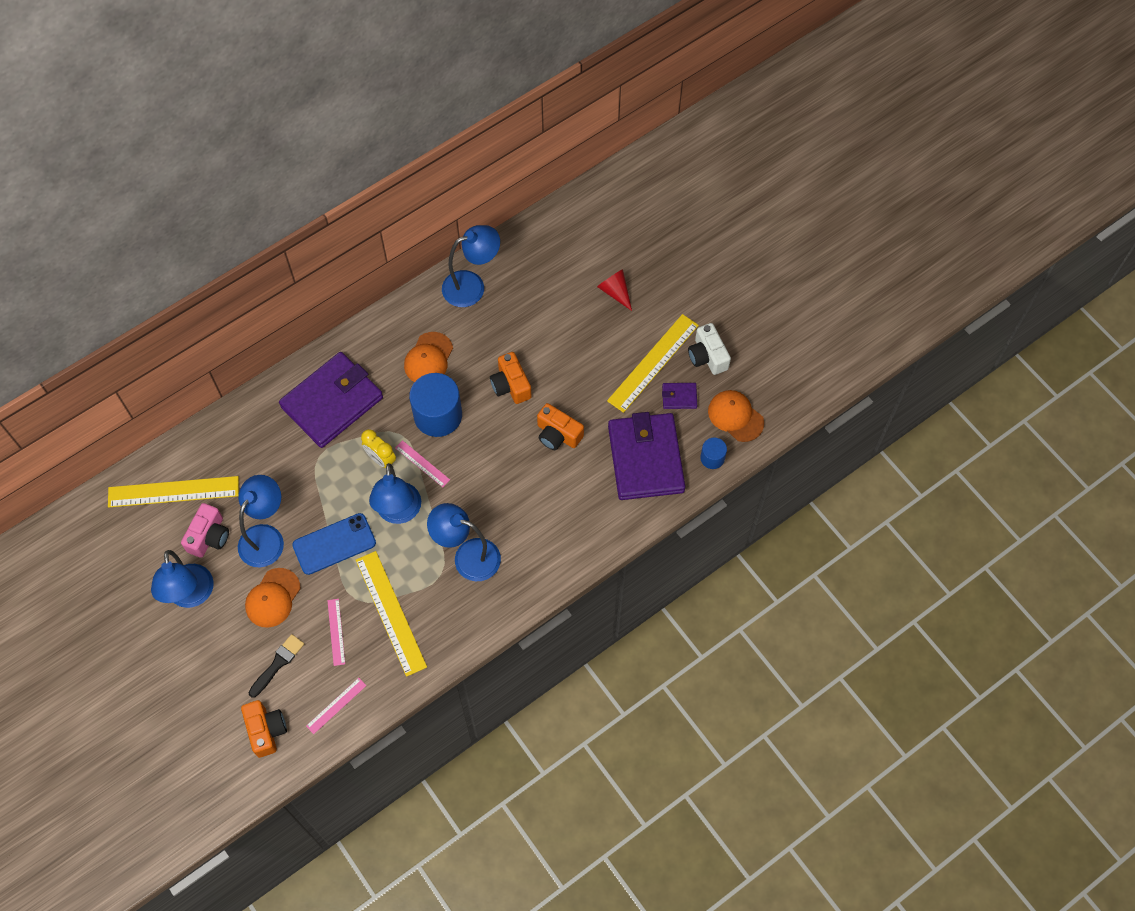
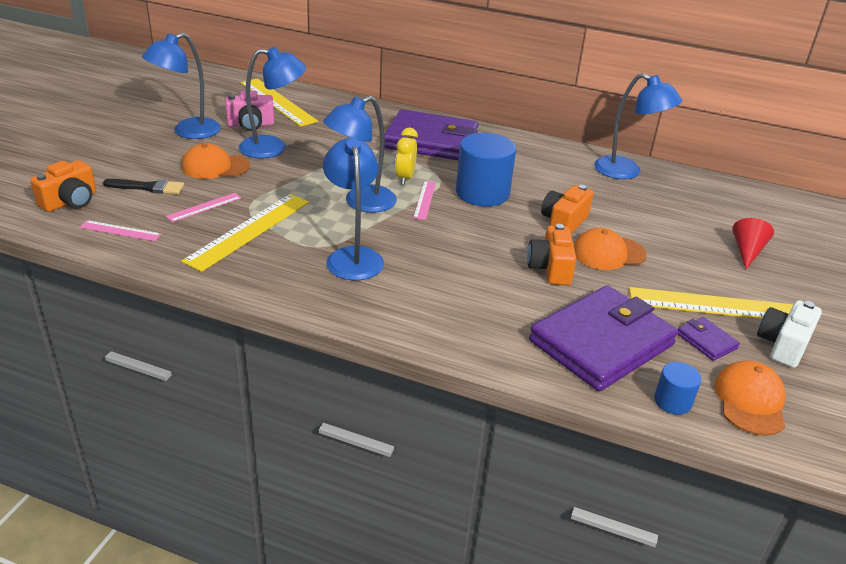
camera: 55 degrees right, 30 degrees down
(334, 544) = (296, 180): blue phone -> none
(428, 358) = (529, 172): orange cap -> orange cap (608, 253)

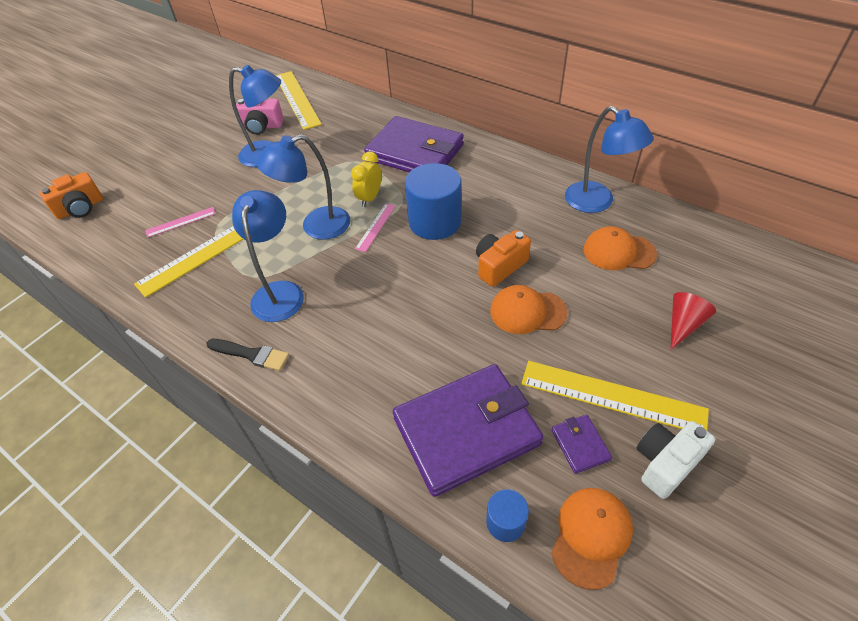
camera: 20 degrees right, 15 degrees up
(120, 231) = (103, 244): pink ruler -> none
(148, 187) = (146, 196): black brush -> black brush (251, 354)
(188, 132) = (206, 133): blue lamp -> none
(215, 167) = (210, 175): orange cap -> orange cap (618, 252)
(550, 268) = (458, 326): orange camera -> none

